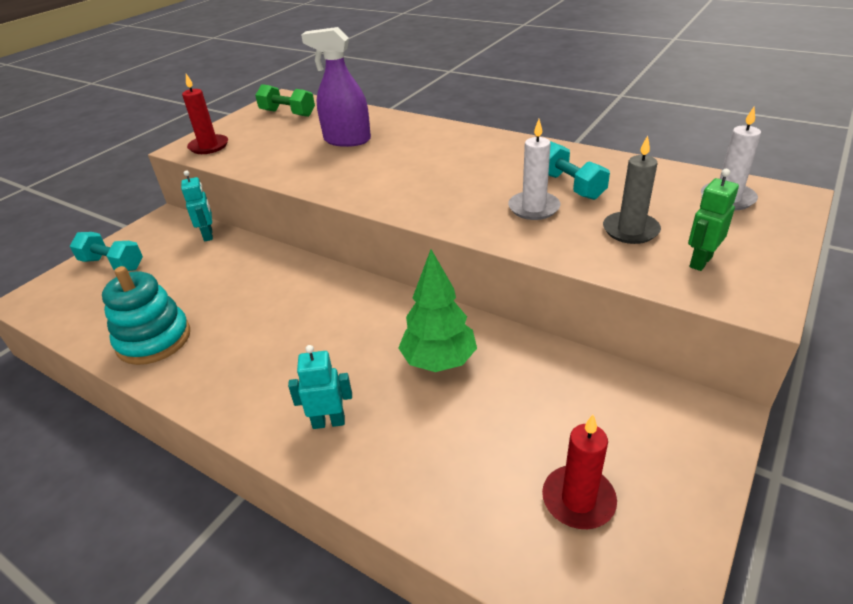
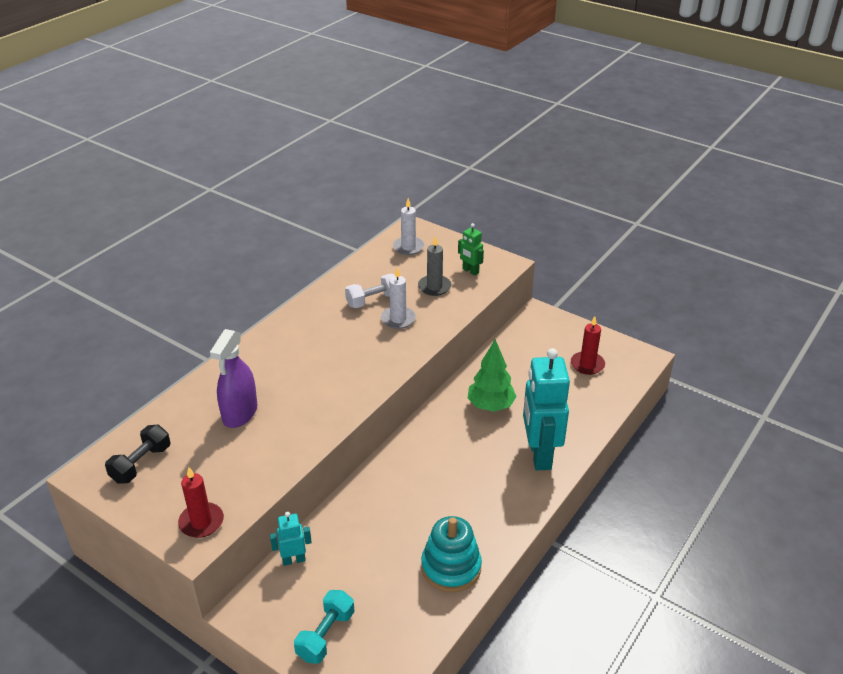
camera: 90 degrees left, 0 degrees up
(288, 113) = (141, 464): green dumbbell -> black dumbbell
(328, 422) = (539, 455): turquoise robot -> turquoise robot, size x2.12
(569, 186) = (373, 300): turquoise dumbbell -> white dumbbell

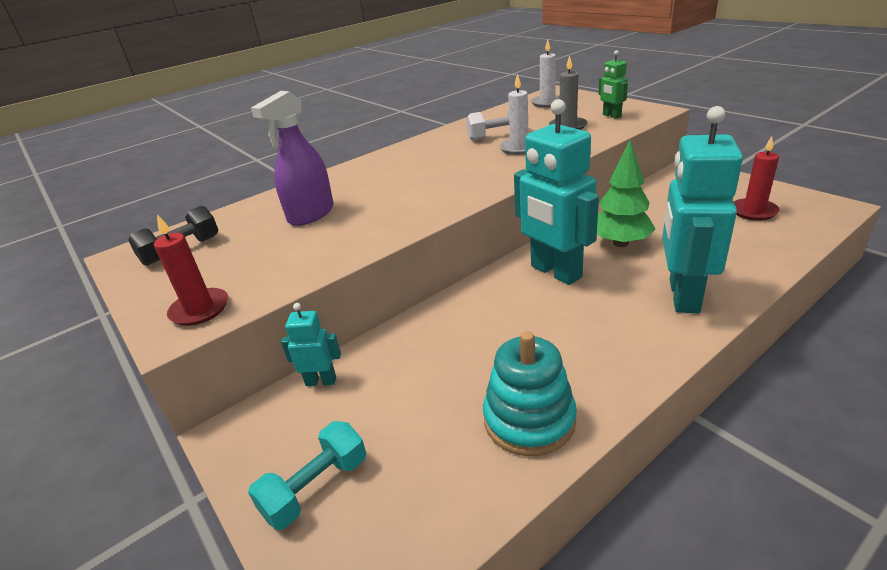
camera: 20 degrees right, 5 degrees down
(445, 440) = (555, 272): none -> turquoise robot

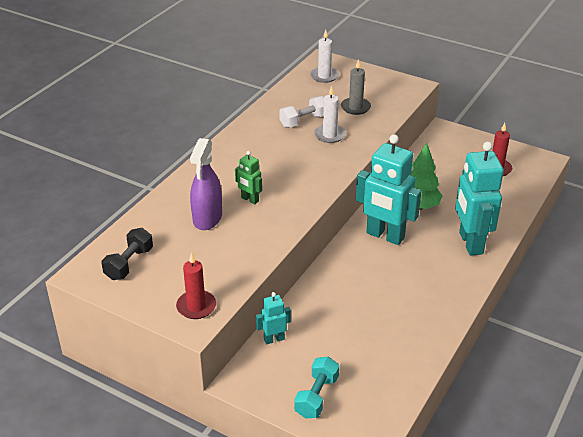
camera: 25 degrees left, 5 degrees up
(529, 420) = (413, 336): turquoise stacking toy -> none
(611, 116) = (384, 93): green robot -> green robot (249, 199)

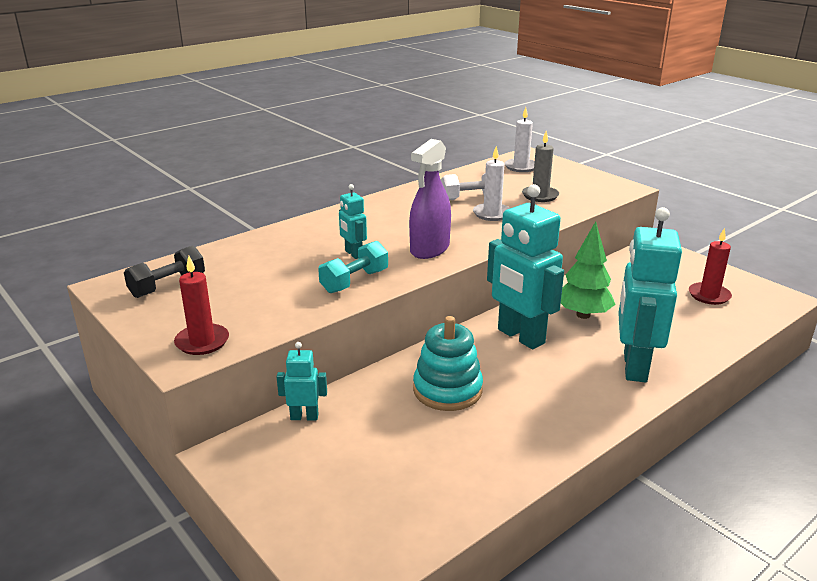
camera: 20 degrees right, 10 degrees down
(207, 218) = (291, 262): purple spray bottle -> purple spray bottle (429, 249)
(249, 199) = (353, 254): green robot -> turquoise robot
(316, 396) = (310, 499): turquoise dumbbell -> turquoise dumbbell (354, 281)
(358, 293) = (447, 390): none -> turquoise stacking toy

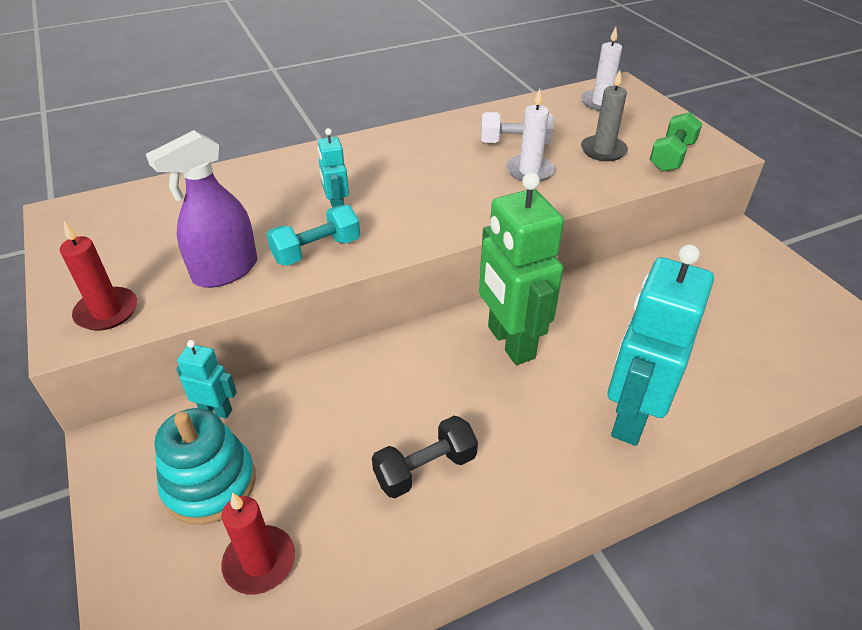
camera: 15 degrees right, 15 degrees up
(167, 286) = (117, 223): black dumbbell -> black dumbbell (425, 468)
(429, 249) = (427, 215): purple spray bottle -> purple spray bottle (225, 271)
(447, 390) = (389, 406): turquoise stacking toy -> turquoise stacking toy (210, 483)
(520, 336) = (510, 342): turquoise robot -> green robot
(583, 315) = (601, 323): green tree -> none
(592, 194) = (672, 156): none -> green dumbbell
(709, 295) = (779, 322): red candle -> red candle (259, 562)

